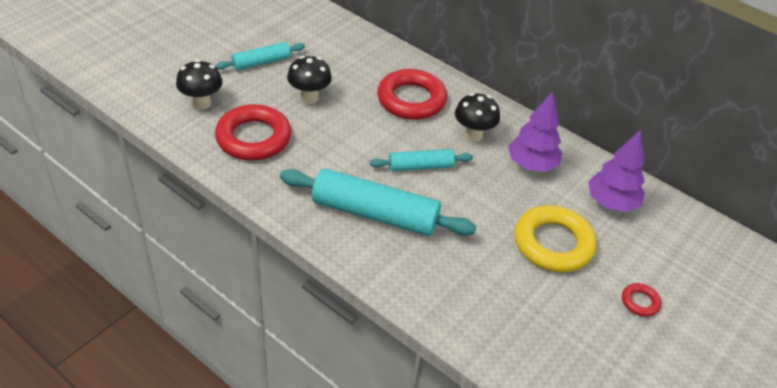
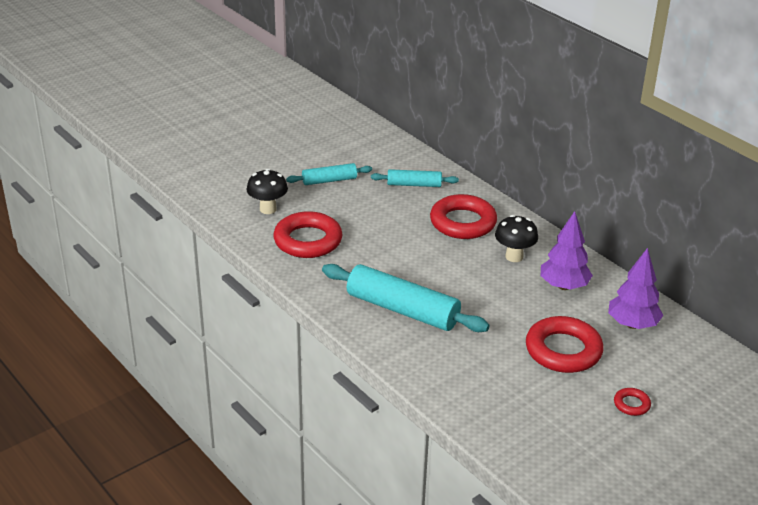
camera: 15 degrees right, 10 degrees down
(309, 98) = (366, 213): black mushroom -> none
(420, 166) = (455, 277): turquoise rolling pin -> turquoise rolling pin (414, 184)
(553, 244) = (563, 350): yellow ring -> red ring

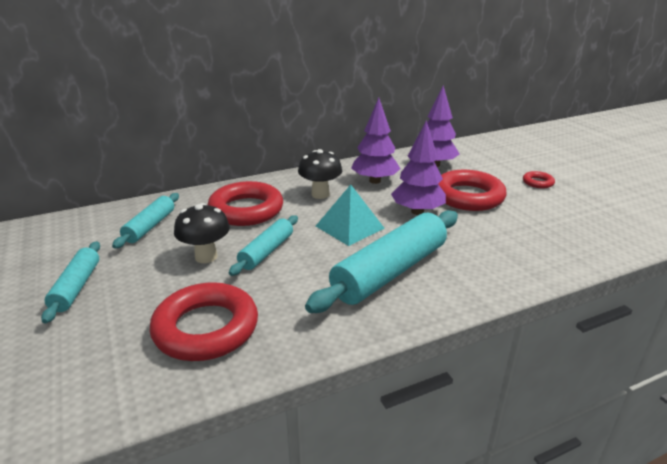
camera: 75 degrees left, 5 degrees down
(268, 209) = (91, 361): black mushroom -> black mushroom (206, 257)
(404, 246) = (266, 251): none -> turquoise rolling pin
(462, 281) = (349, 227): none -> turquoise pyramid
(511, 318) = (417, 211): none -> purple tree

